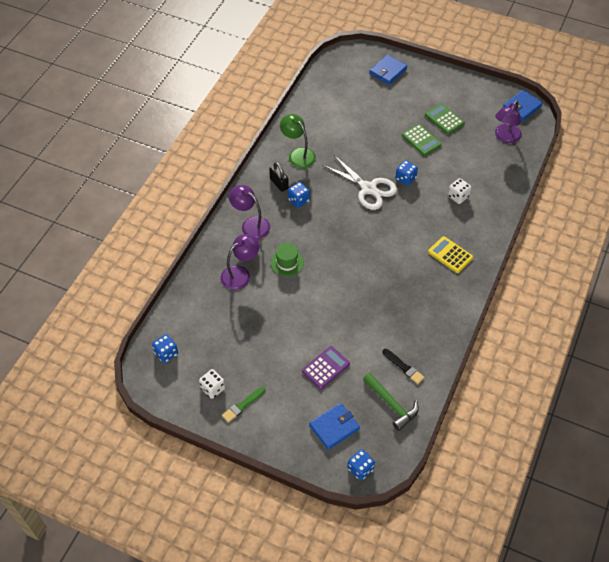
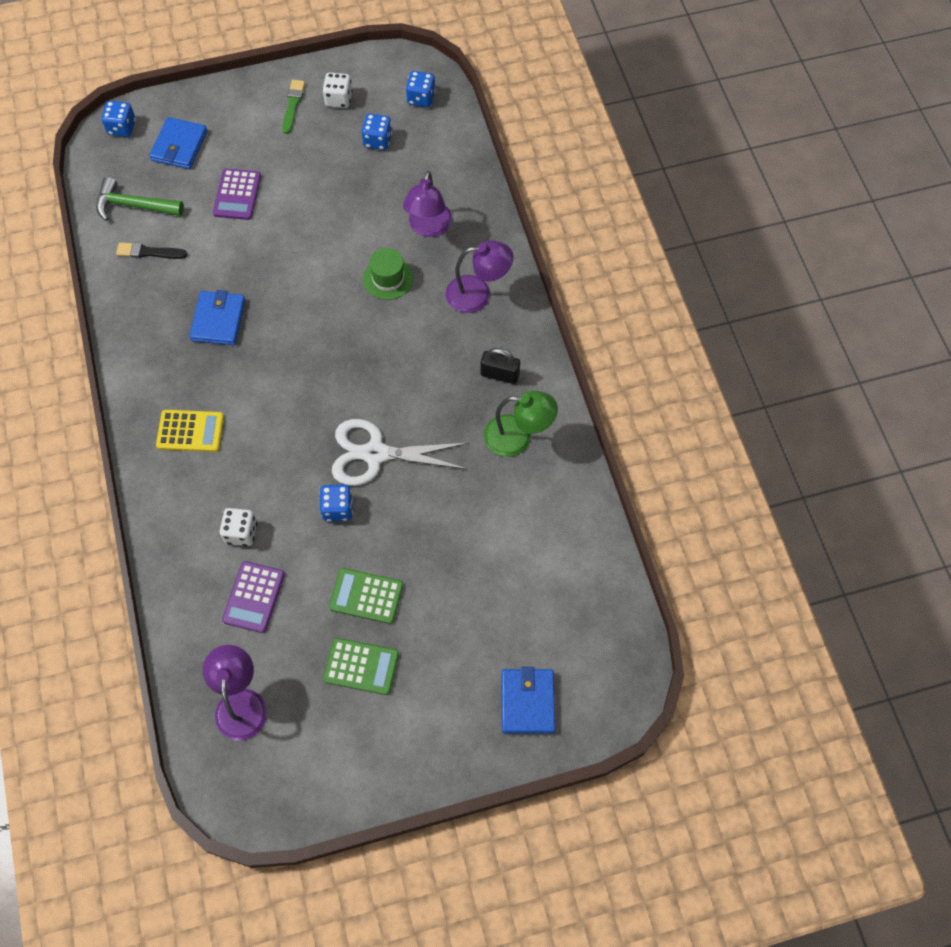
camera: 140 degrees right, 10 degrees up
(298, 200) = (451, 369): blue dice -> blue dice (377, 140)
(471, 169) = (253, 597): none -> purple calculator
(522, 107) = (253, 795): blue wallet -> blue wallet (218, 320)

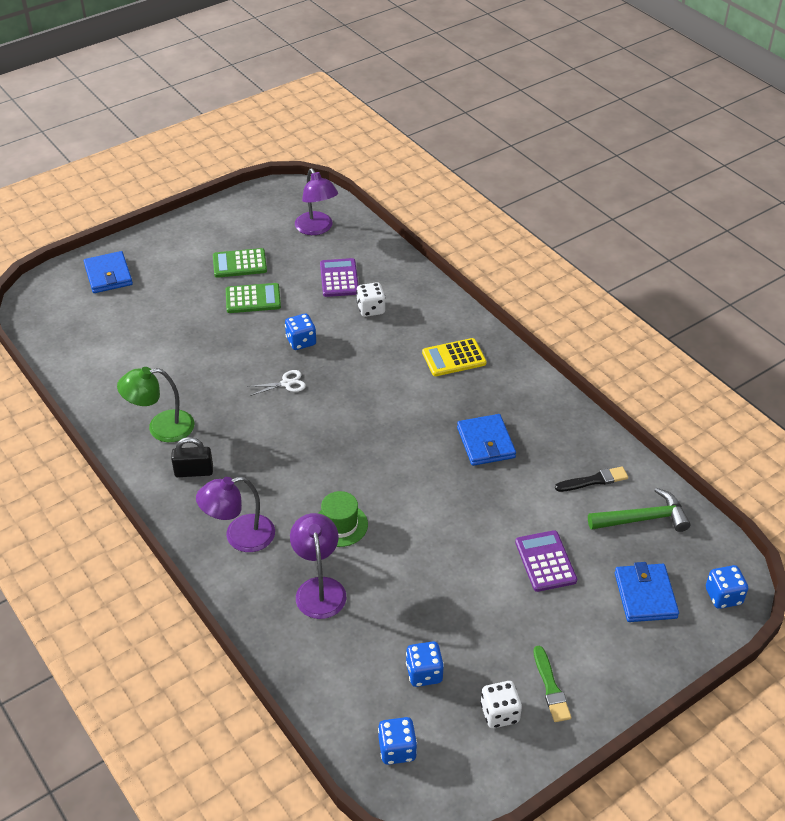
camera: 160 degrees right, 20 degrees down
(375, 454) = (286, 383): white scissors -> white scissors, size x0.46

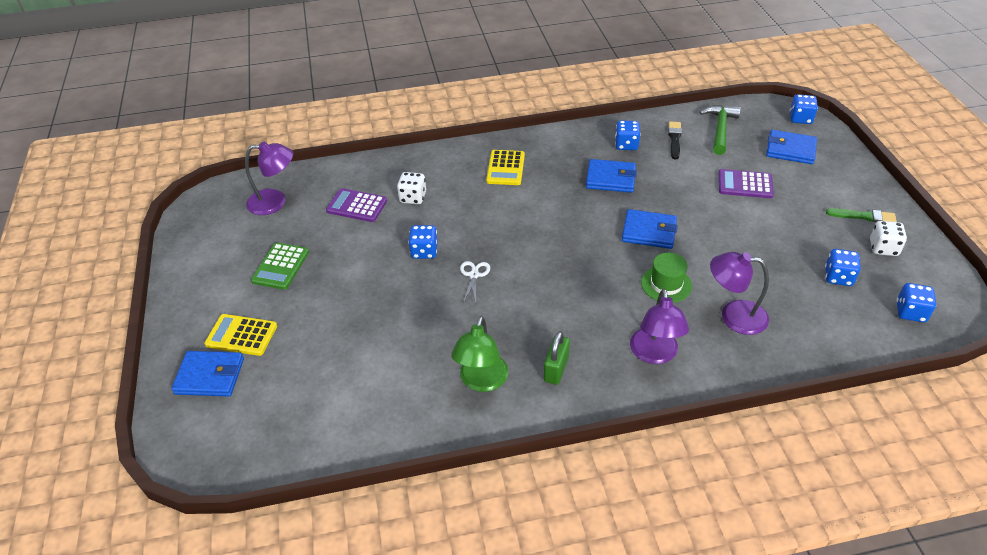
camera: 65 degrees left, 0 degrees up
(155, 274) = (241, 335): none -> yellow calculator
(194, 471) = (556, 369): black padlock -> green padlock
(253, 299) = (340, 269): green calculator -> none
(414, 494) = (649, 232): none -> blue wallet
(555, 441) = (626, 145): none -> blue dice

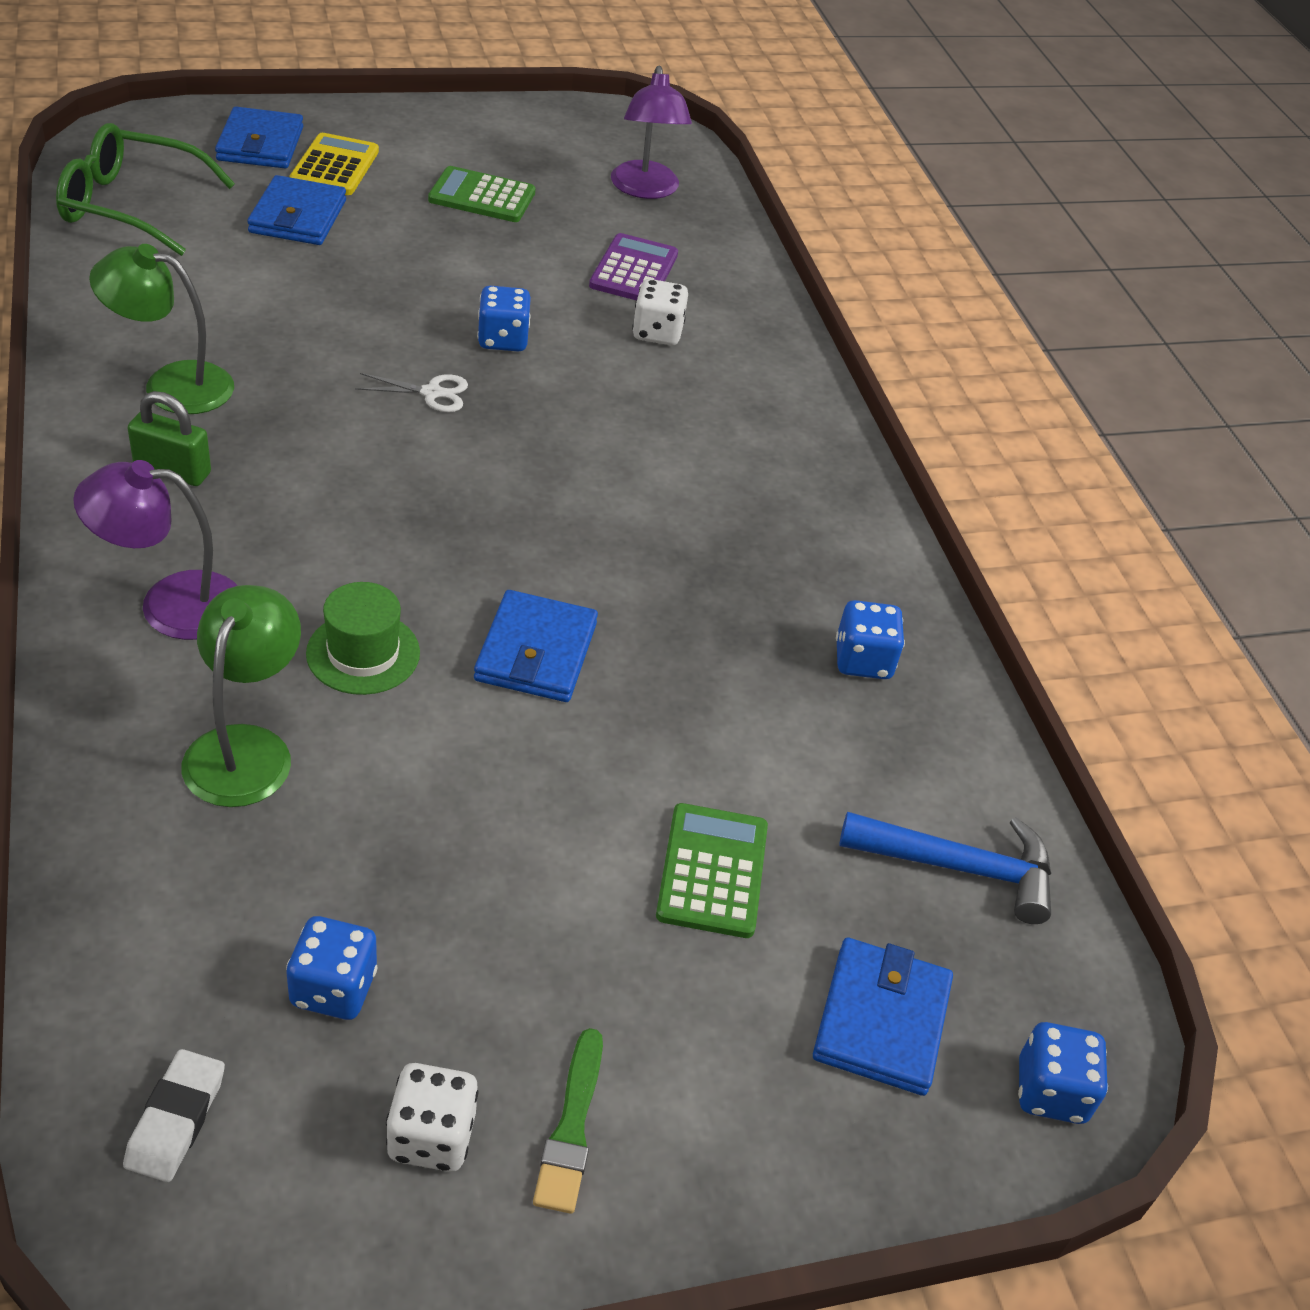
camera: 80 degrees right, 0 degrees up
(288, 434) = (131, 206): none -> green glasses
(505, 168) = (756, 456): yellow calculator -> none
(610, 178) = (727, 614): blue wallet -> blue wallet (298, 217)
(674, 139) = (899, 758): black brush -> none
(720, 129) = (959, 867): green hammer -> blue hammer
(734, 316) = (246, 748): purple lamp -> green lamp
(745, 184) = (712, 871): purple calculator -> green calculator
(910, 312) = (176, 1119): blue dice -> white eraser

